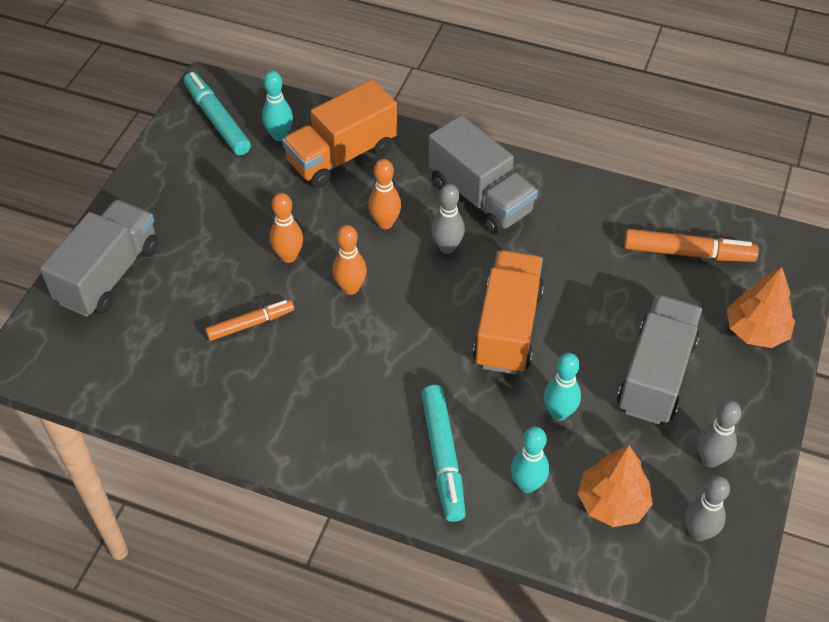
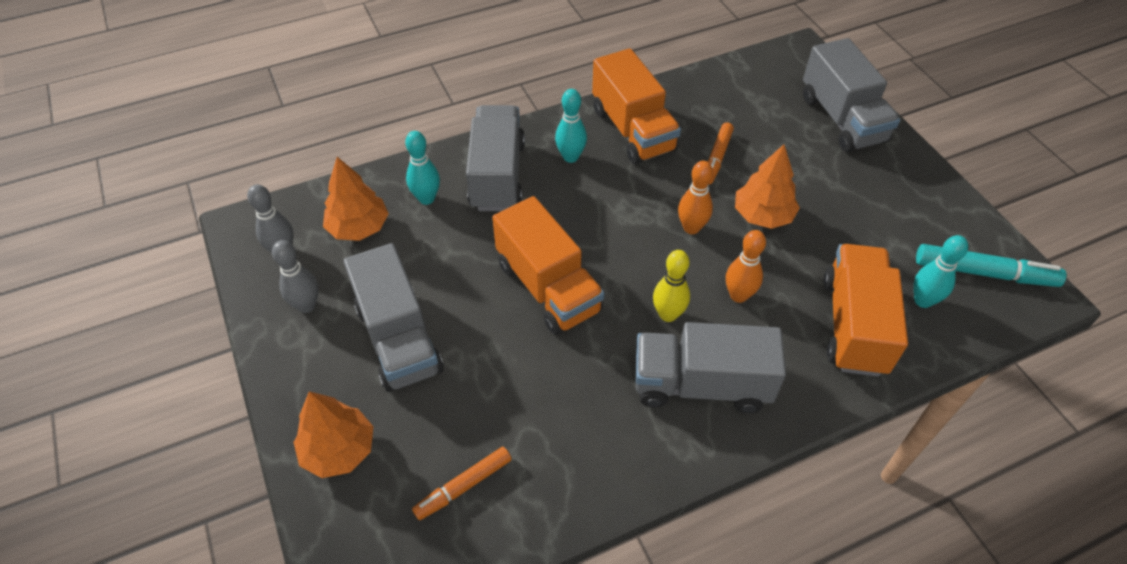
camera: 135 degrees right, 0 degrees up
(277, 405) = (633, 130): none -> orange truck
(288, 256) = (762, 215): orange bowling pin -> orange tree
(443, 457) = (497, 175): turquoise marker -> grey truck
(447, 247) = (668, 314): grey bowling pin -> yellow bowling pin
(559, 413) = (448, 256): turquoise bowling pin -> turquoise bowling pin (570, 157)
(688, 253) = (463, 486): orange marker -> orange marker, size x0.66

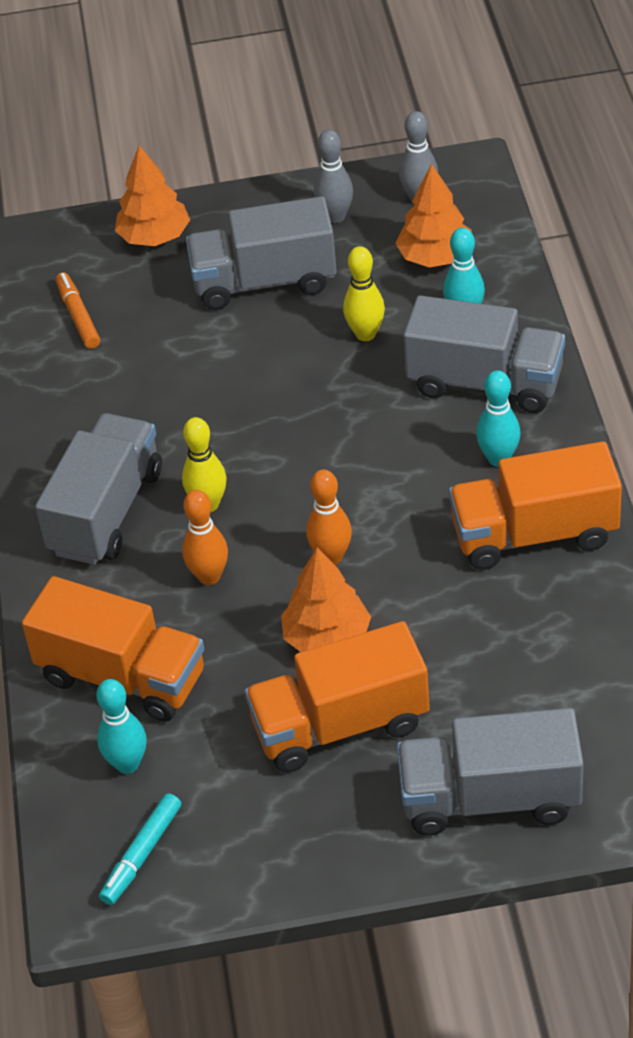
camera: 110 degrees right, 5 degrees down
(456, 254) = (365, 334): none -> yellow bowling pin
(548, 287) = (287, 406): orange truck -> orange truck (340, 725)
(717, 158) = (451, 616): orange marker -> none
(984, 273) = (142, 854): turquoise marker -> turquoise marker, size x0.66

